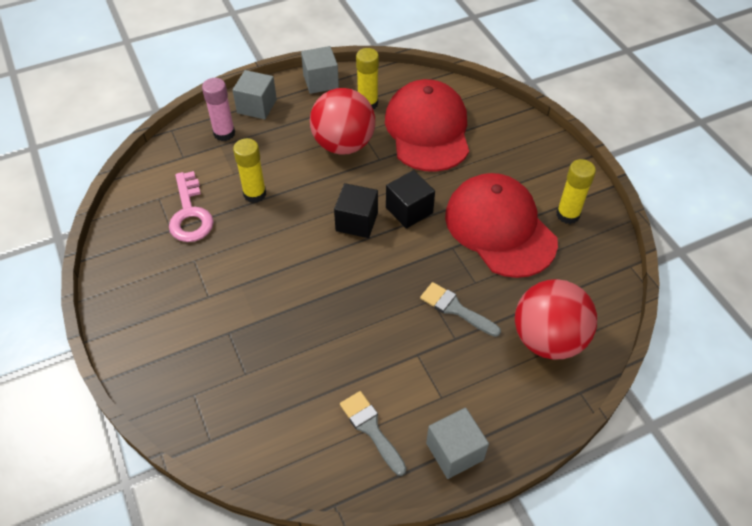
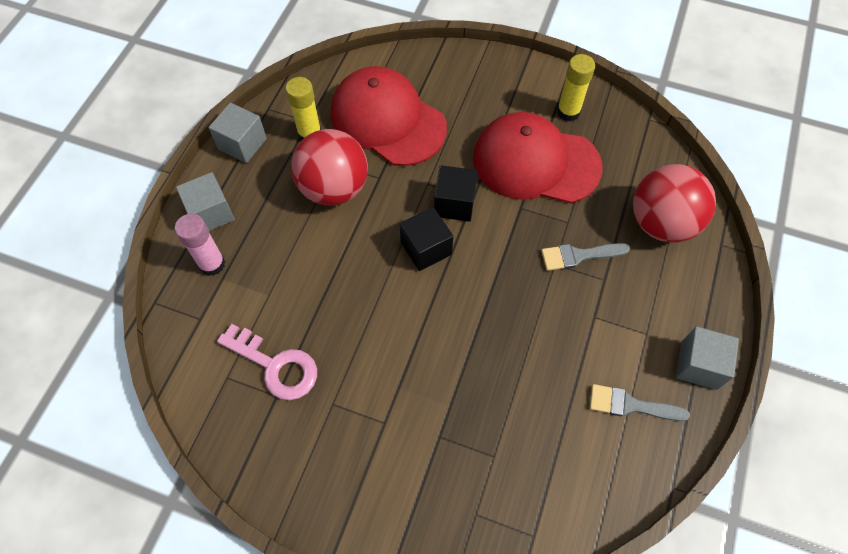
camera: 45 degrees left, 10 degrees up
(255, 194) = (311, 297): yellow glue stick -> none

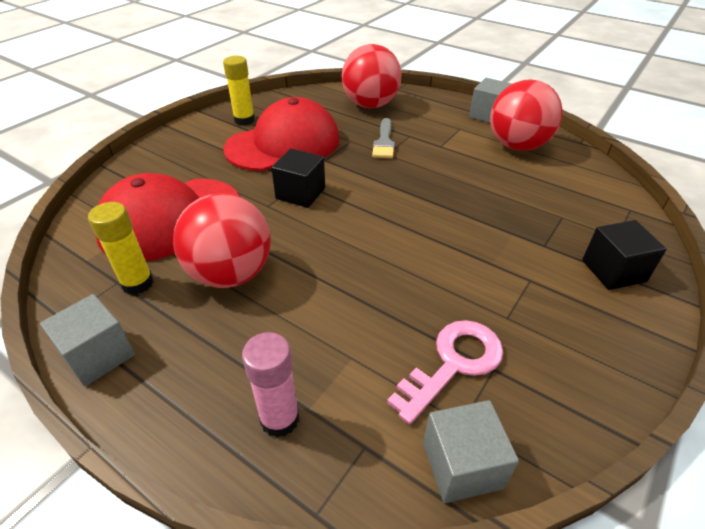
camera: 75 degrees left, 20 degrees down
(211, 213) = (192, 410): grey cube -> grey cube (462, 465)
(426, 248) = (342, 219): black cube -> black cube (613, 271)
(535, 162) = (283, 144): red cap -> red cap turned 150 degrees counterclockwise
(630, 405) = (517, 146): grey brush -> red ball

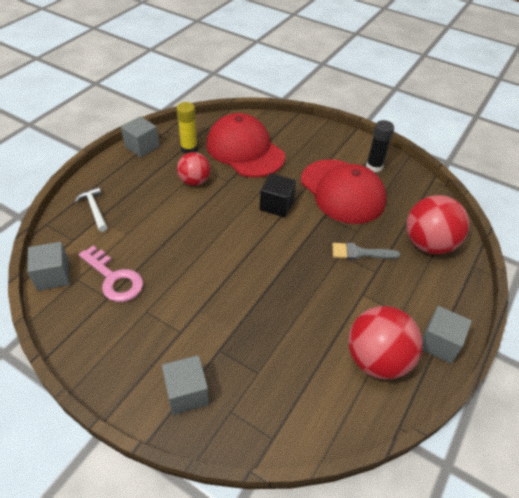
camera: 85 degrees right, 5 degrees up
(231, 274) = (194, 181): red ball -> red ball, size x0.63
(244, 120) = (374, 166): yellow glue stick -> black glue stick
(279, 419) = (94, 209): pink glue stick -> white hammer
(613, 271) = (187, 393): black cube -> grey cube

